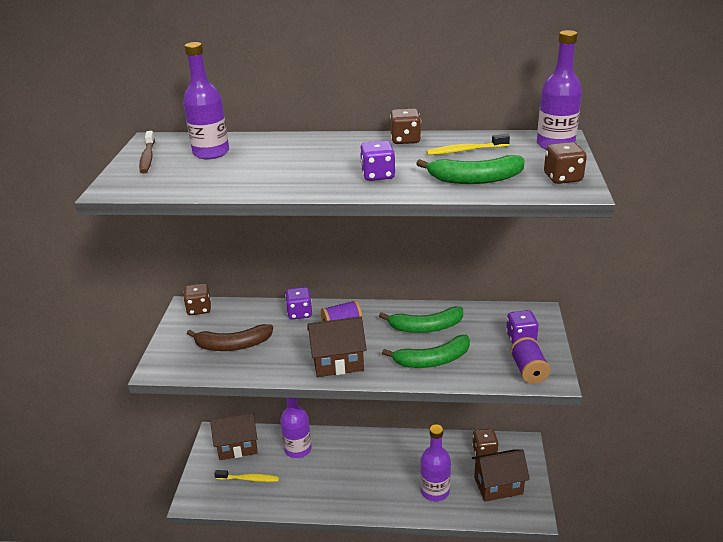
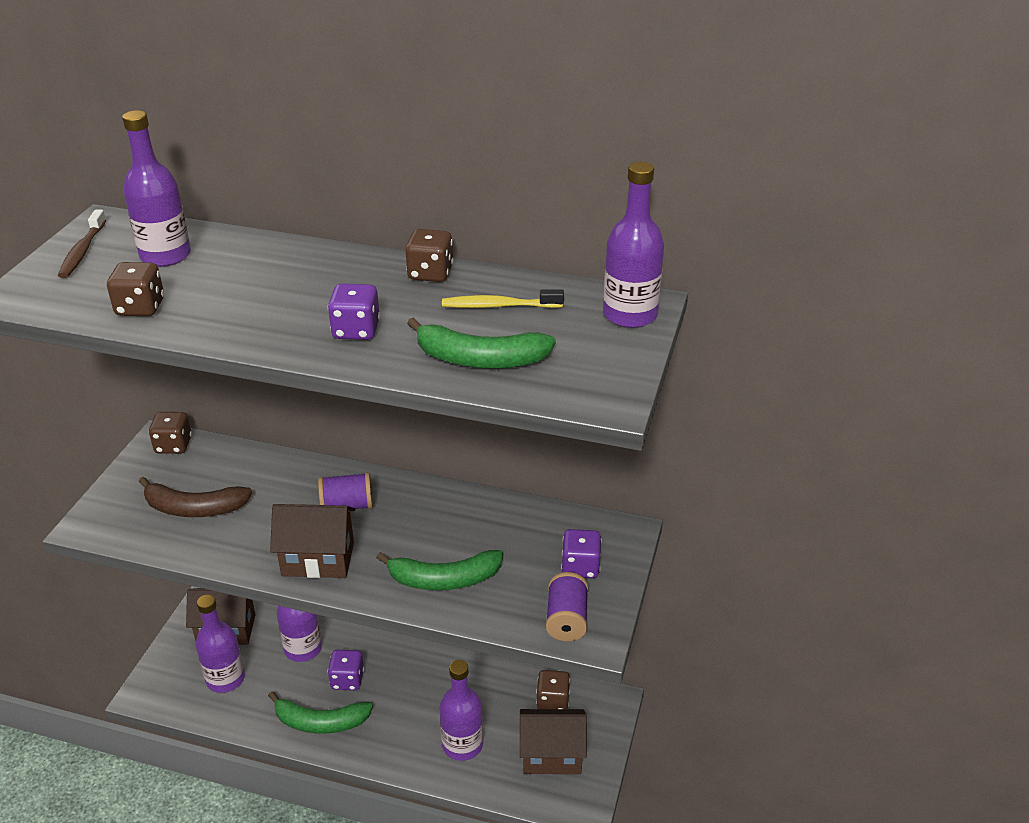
camera: 10 degrees right, 5 degrees up
(249, 479) = (225, 678): yellow toothbrush -> purple bottle
(299, 313) = (300, 475): purple dice -> purple dice (347, 680)
(426, 327) = (458, 527): green banana -> green banana (320, 722)
(562, 178) = (600, 377): brown dice -> brown dice (140, 308)

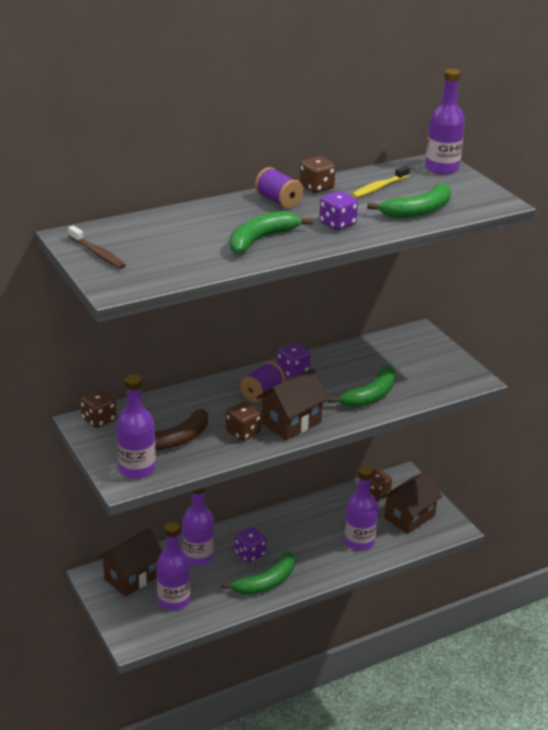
camera: 45 degrees left, 5 degrees down
(140, 308) = (203, 262): brown dice -> brown dice (243, 432)
(165, 256) = (155, 236): purple bottle -> purple bottle (137, 469)
(244, 309) = (261, 239): none -> green banana
(566, 620) = (453, 380): purple spool -> purple spool (278, 201)
(580, 567) = (424, 356): purple dice -> purple dice (293, 371)

